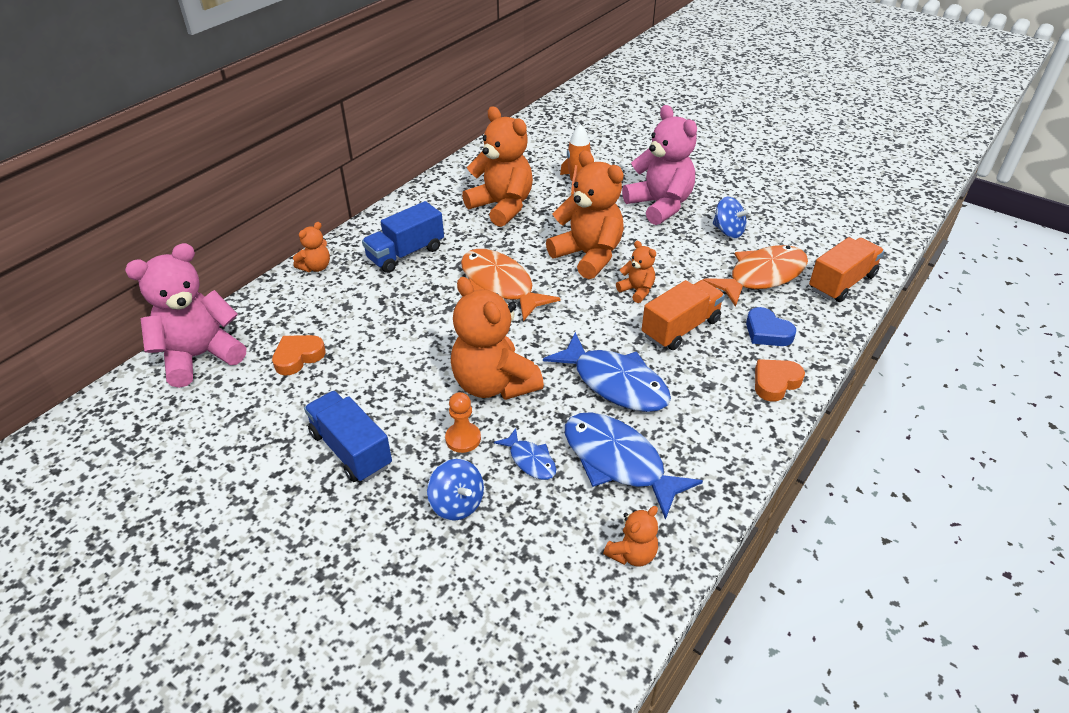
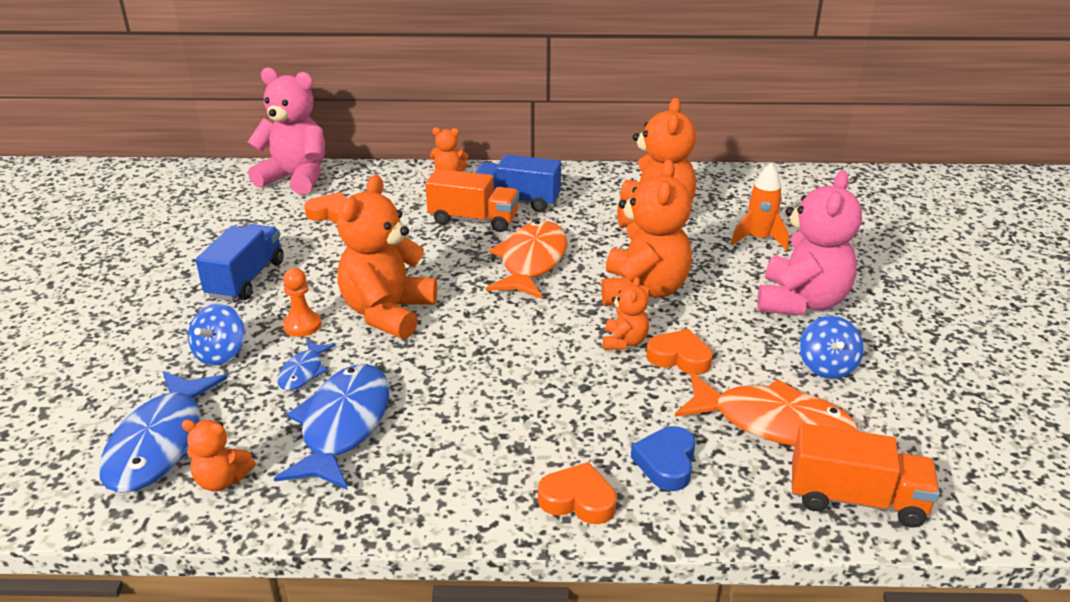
camera: 55 degrees right, 10 degrees down
(615, 383) = (458, 381): blue fish -> blue fish (161, 443)
(673, 277) = (679, 357): none -> orange heart
(680, 328) = (595, 394): orange truck -> orange truck (473, 220)

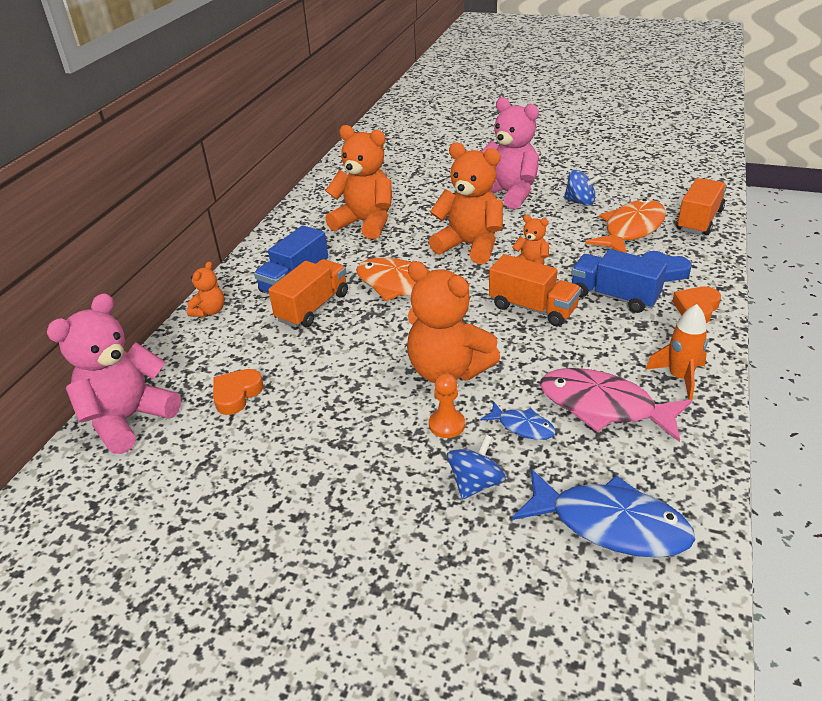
camera: 70 degrees left, 5 degrees up
(221, 354) = (475, 483): blue spinning top -> blue spinning top turned 90 degrees counterclockwise
(222, 480) = (665, 480): orange teddy bear -> none
(246, 279) = (340, 464): blue truck -> blue truck (614, 296)
(343, 426) = (604, 406): blue fish -> pink fish
(523, 354) = (532, 308): none -> orange truck
(679, 357) = (556, 247): orange heart -> none
(759, 239) = (424, 191): orange rocket -> orange rocket (679, 378)

